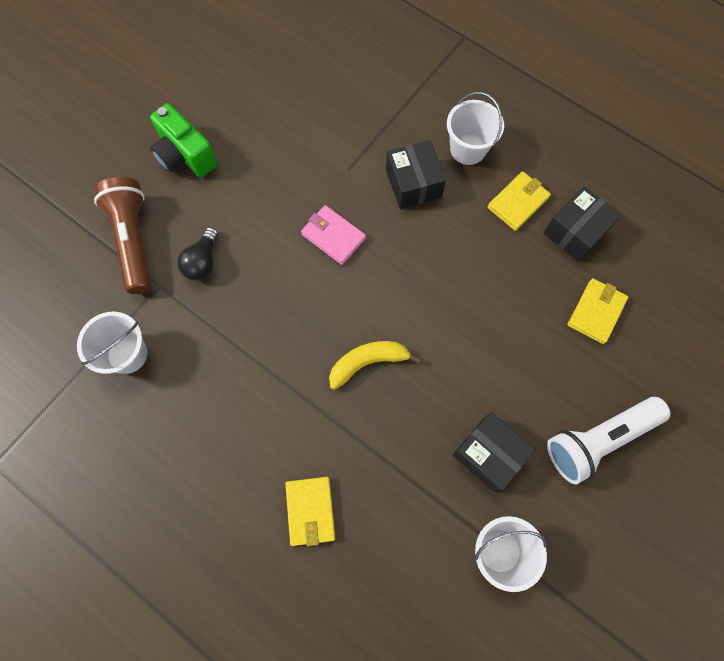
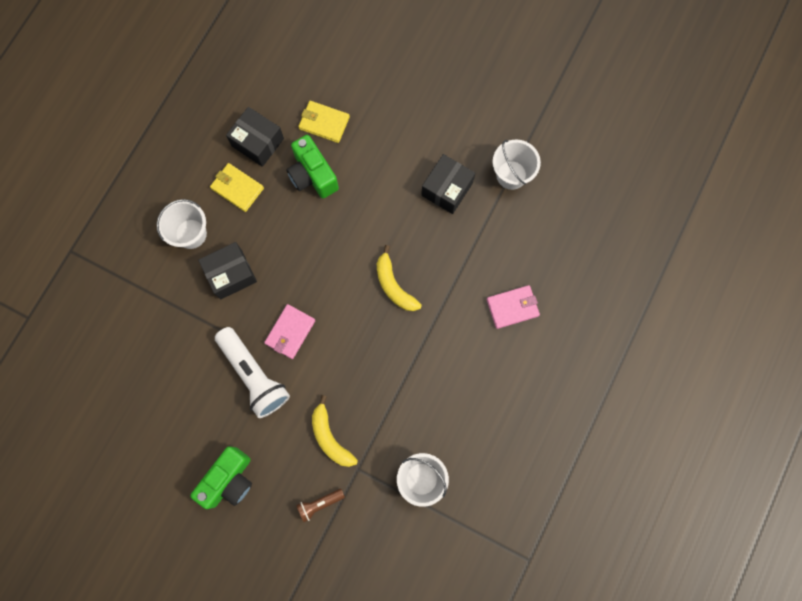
camera: 100 degrees left, 5 degrees up
(133, 240) = (319, 504): brown flashlight -> brown flashlight, size x0.49
(202, 262) = (330, 437): black light bulb -> yellow banana
(310, 511) = (512, 307): yellow wallet -> pink wallet
(526, 288) = (312, 175): none -> green camera
(598, 440) = (422, 116): white flashlight -> white flashlight (254, 375)

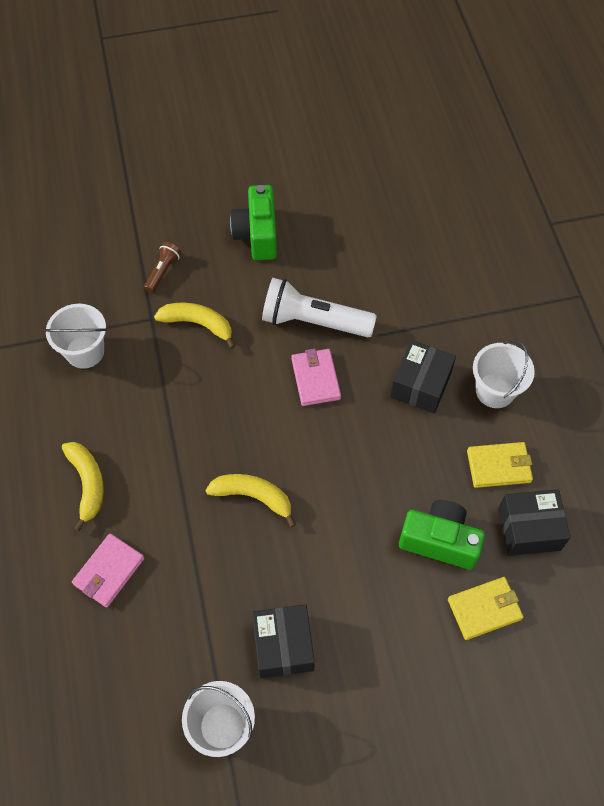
camera: 140 degrees right, 15 degrees down
(487, 375) = (87, 484): none -> yellow banana

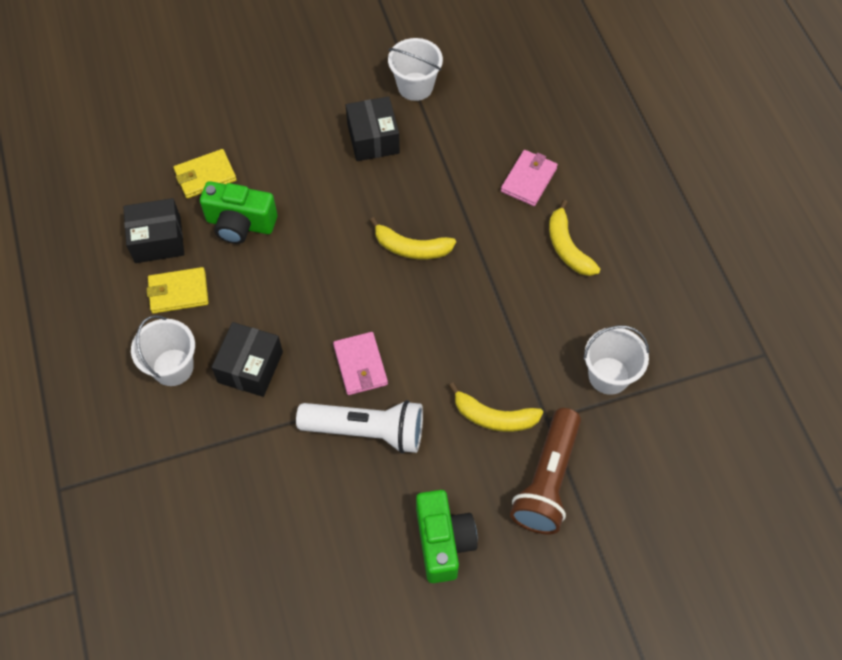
camera: 175 degrees right, 0 degrees up
(163, 271) = (547, 481): brown flashlight -> brown flashlight, size x2.06

